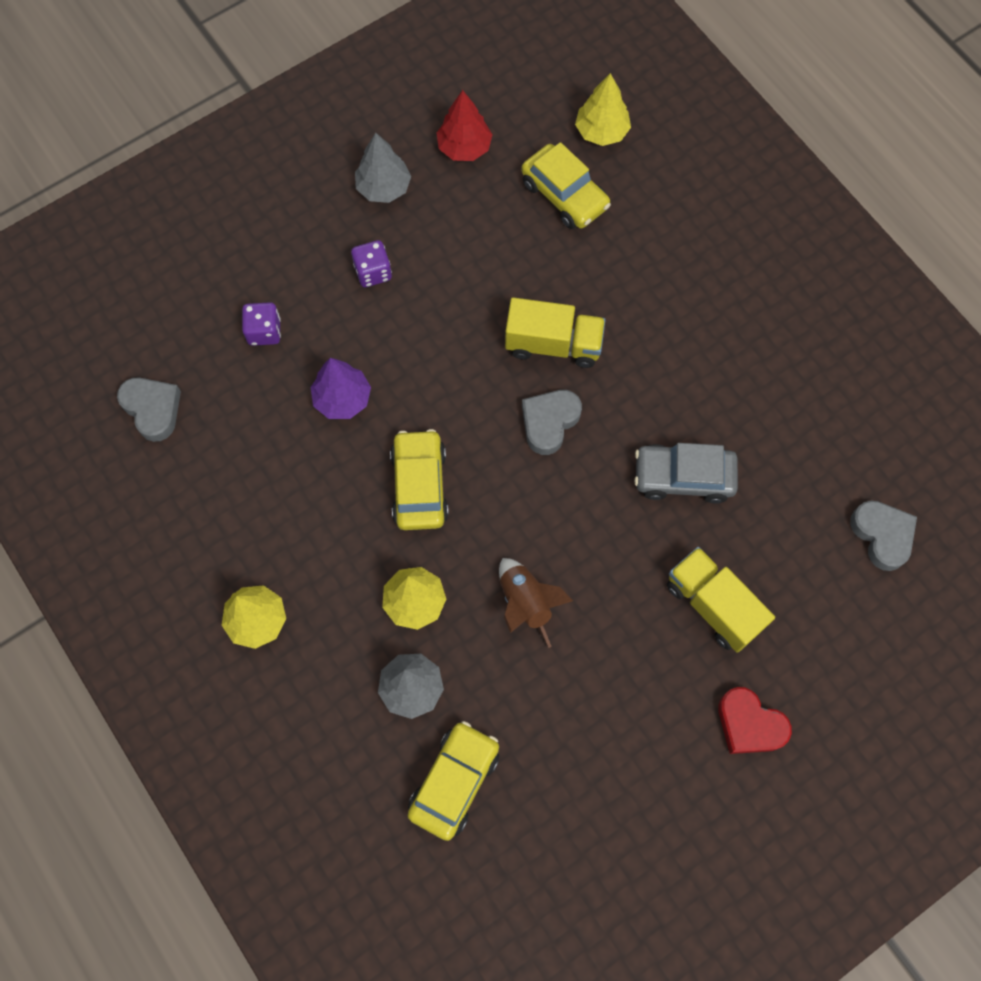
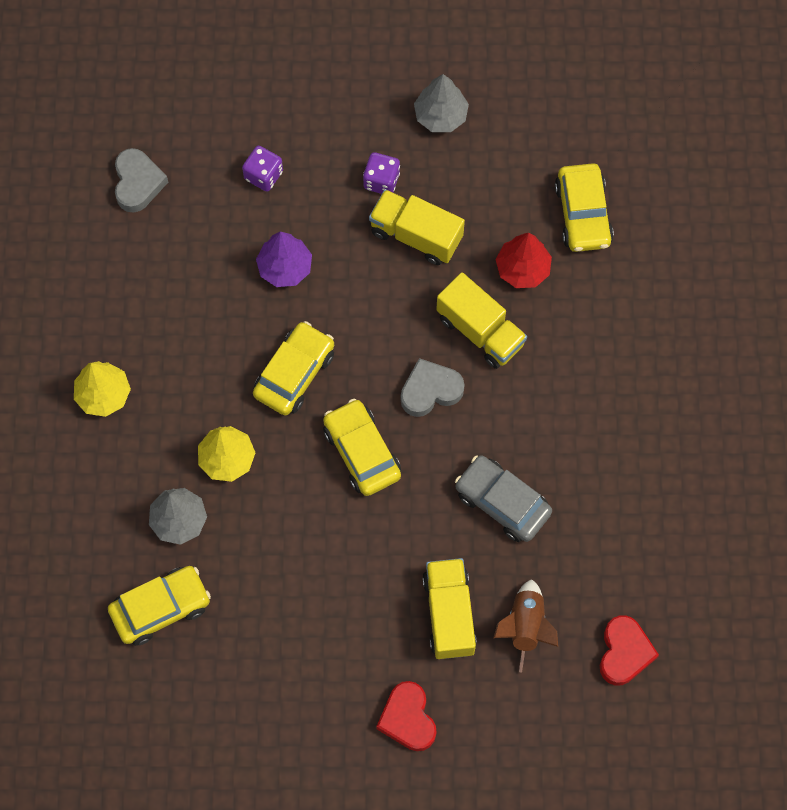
camera: 35 degrees right, 0 degrees up
(437, 299) = (416, 235): none -> yellow truck
(464, 147) = (531, 122): red tree -> red tree (523, 269)
(525, 603) = (308, 515): brown rocket -> brown rocket (525, 626)
(530, 515) = (362, 452): none -> yellow car
(601, 132) = (655, 179): yellow tree -> none
(882, 535) = (624, 652): grey heart -> red heart

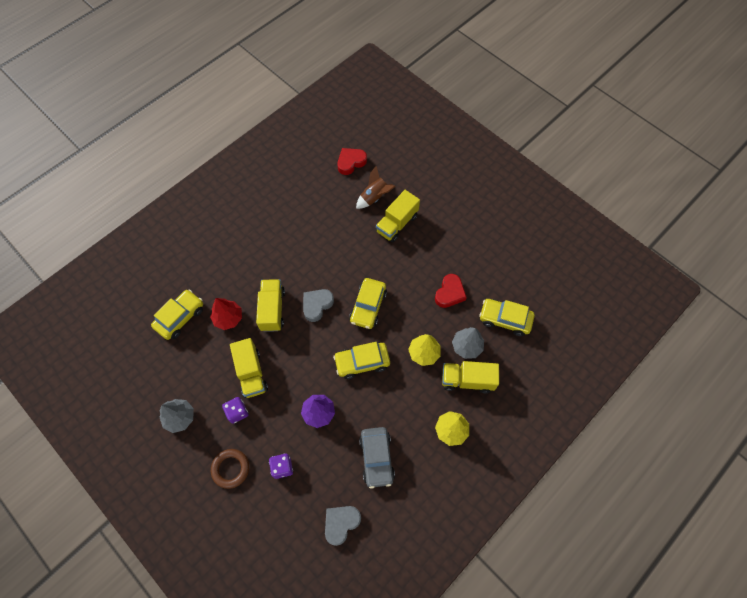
camera: 135 degrees left, 5 degrees down
(138, 475) = (467, 380): none -> yellow truck
(320, 122) = (230, 469): none -> brown ring
(408, 719) = (447, 205): red heart -> red heart (449, 293)
(430, 390) = (317, 305): grey heart -> grey heart turned 105 degrees clockwise
(502, 502) = (336, 242): grey car -> grey car (376, 458)

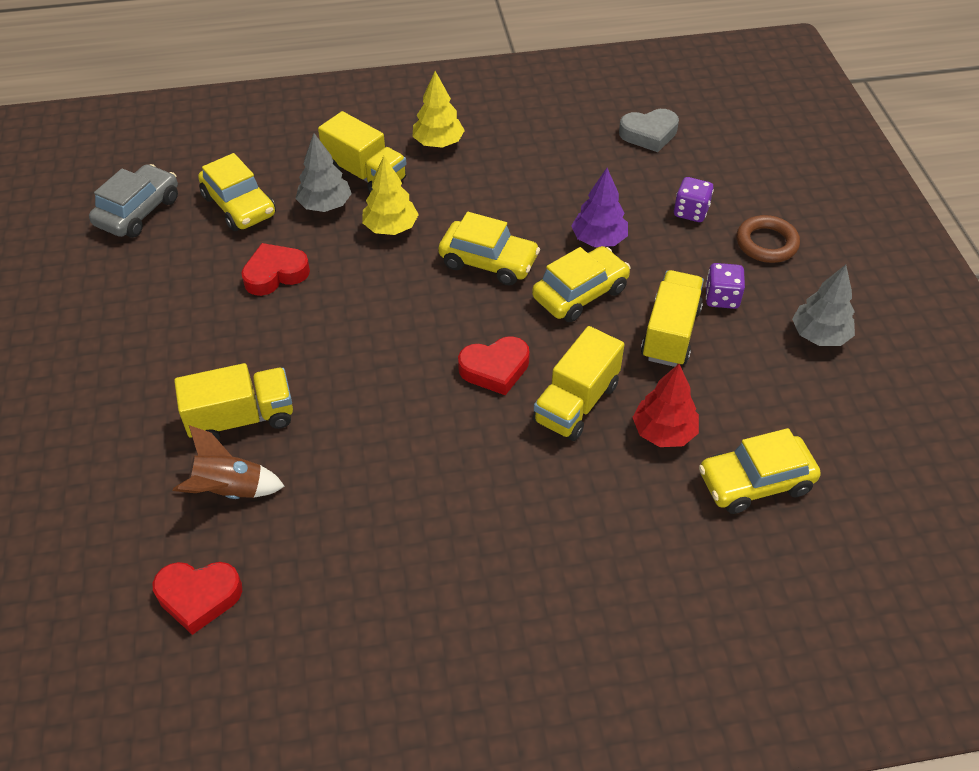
camera: 145 degrees left, 15 degrees down
(317, 305) = (495, 369): grey heart -> red heart
(368, 306) = (414, 323): yellow car -> yellow car (580, 293)
(376, 458) = (557, 163): grey car -> grey car (138, 211)

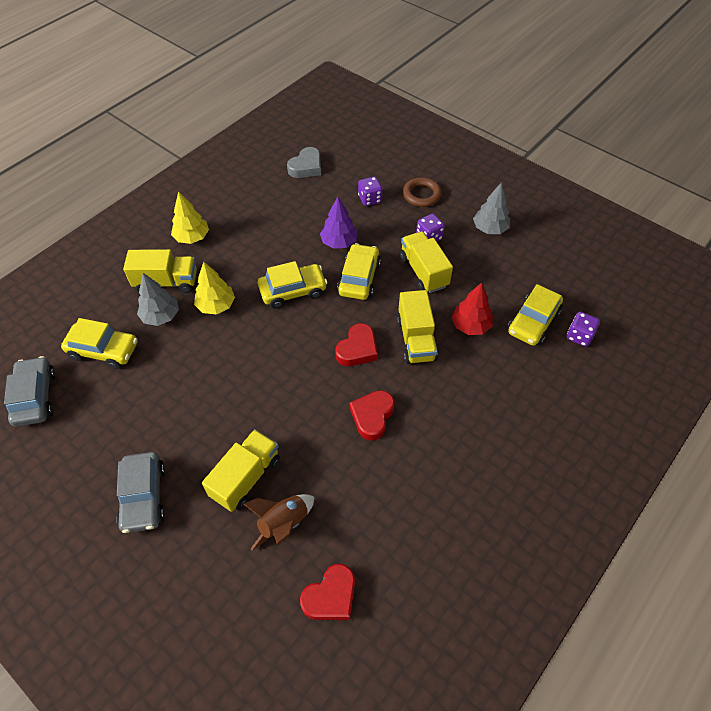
camera: 40 degrees left, 5 degrees up
(134, 368) = (143, 497): none -> grey car
(275, 274) = (174, 378): red heart -> red heart (372, 416)
(804, 541) = (579, 336): none -> purple dice

